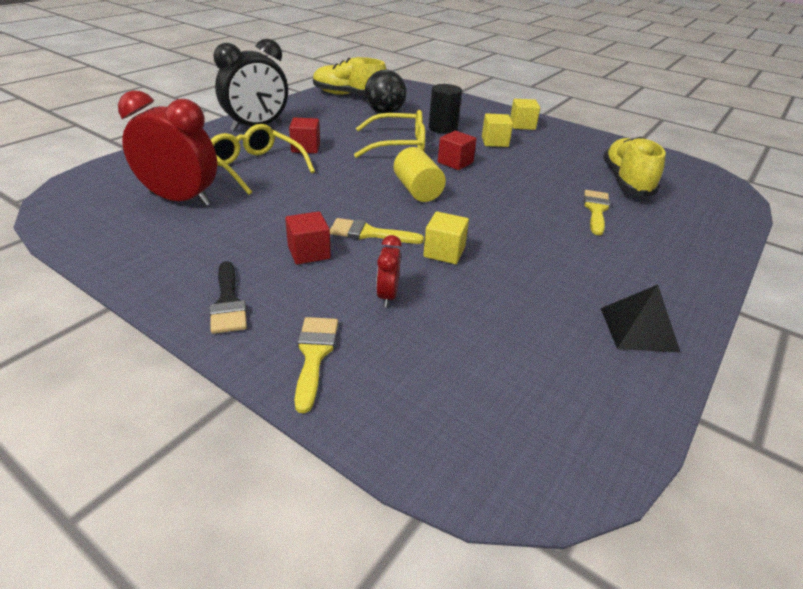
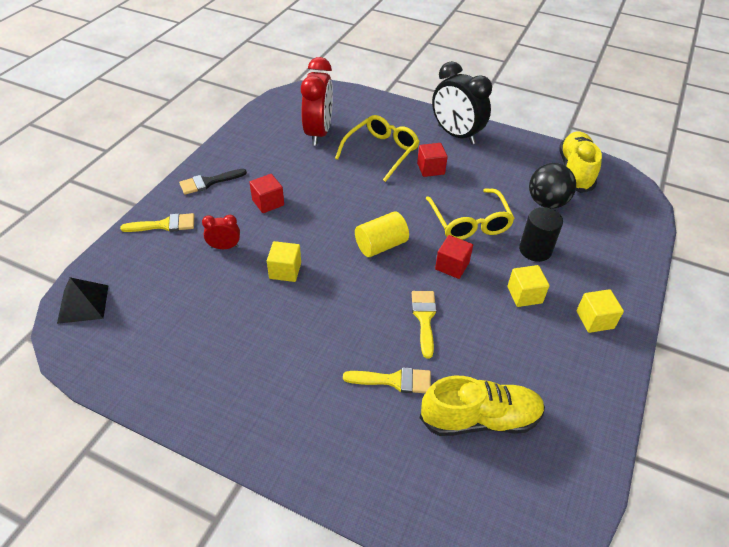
camera: 80 degrees right, 10 degrees up
(369, 233) = (301, 227): yellow brush -> yellow brush (424, 318)
(638, 329) = (201, 392): black pyramid -> black pyramid (83, 303)

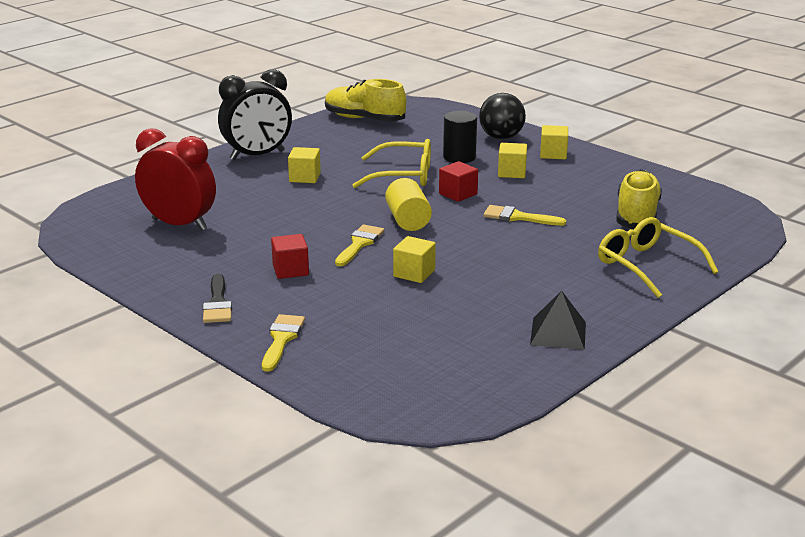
camera: 70 degrees left, 20 degrees down
(83, 303) = (394, 403): black pyramid -> black pyramid (558, 333)
(224, 247) = (351, 304): red clock -> none
(381, 152) = (252, 196): yellow glasses -> yellow glasses (648, 266)
(394, 380) = (585, 242): yellow brush -> yellow brush (359, 244)
(430, 169) = (305, 177): red cube -> yellow cube
(546, 203) = (399, 139): black ball -> black ball (501, 137)

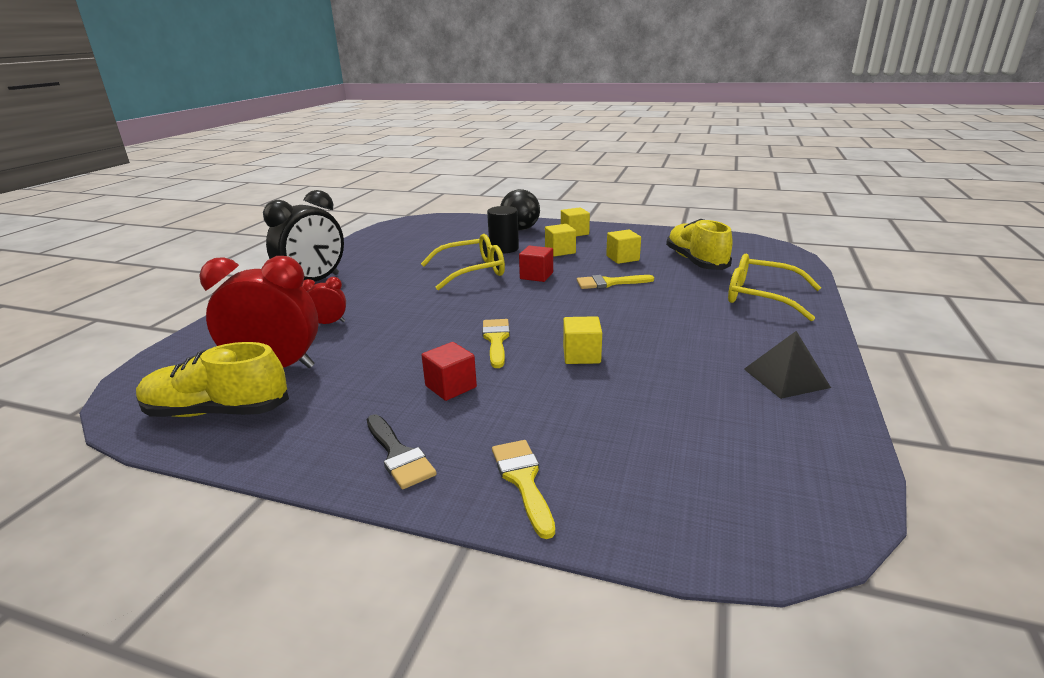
camera: 25 degrees left, 0 degrees up
(241, 197) = (328, 323): none -> red clock
(305, 177) = (380, 291): yellow cube -> yellow cube (622, 258)
(364, 119) = (391, 236): yellow shoe -> yellow shoe (217, 411)
(408, 220) = (518, 307): yellow cylinder -> none

